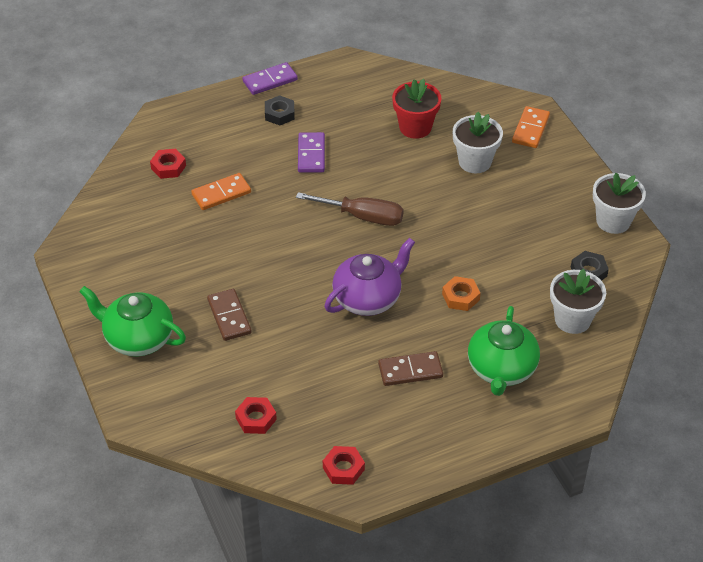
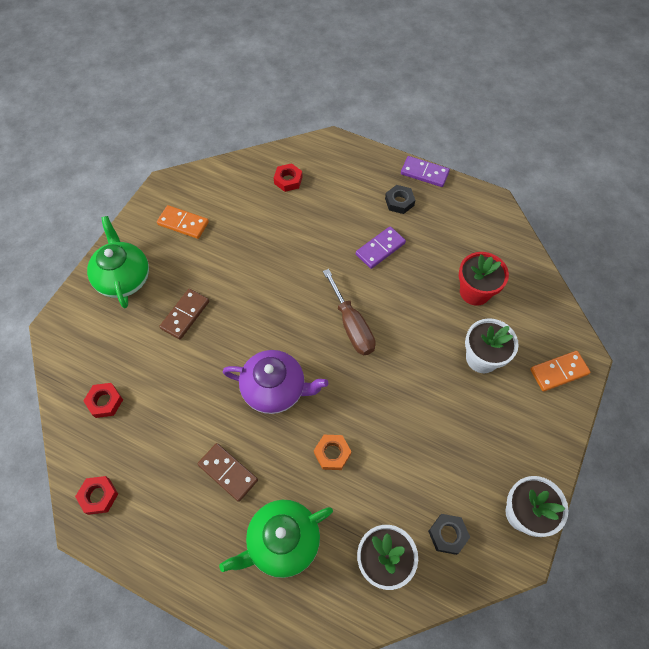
camera: 50 degrees right, 15 degrees up
(221, 194) = (292, 226): orange domino -> orange domino (183, 223)

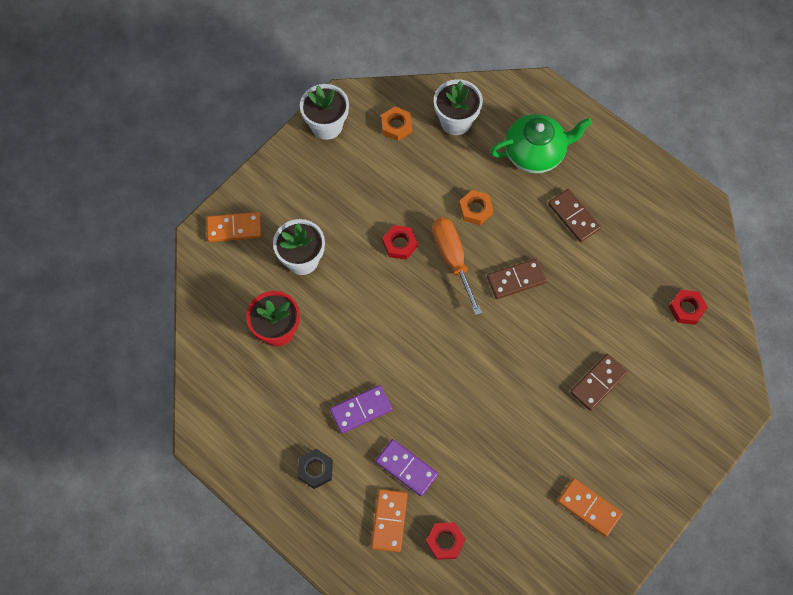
camera: 165 degrees left, 5 degrees up
(98, 496) = (692, 225): red nut -> red nut (400, 244)
(124, 278) = (664, 447): green teapot -> none
(275, 389) = (516, 280): purple teapot -> brown domino
(332, 183) = (389, 521): none -> orange domino
(341, 394) = (452, 259): none -> orange screwdriver
(351, 325) = (421, 326): brown screwdriver -> none
(424, 173) = (267, 506): purple domino -> purple domino (406, 468)
(447, 534) = (396, 126): black nut -> orange nut

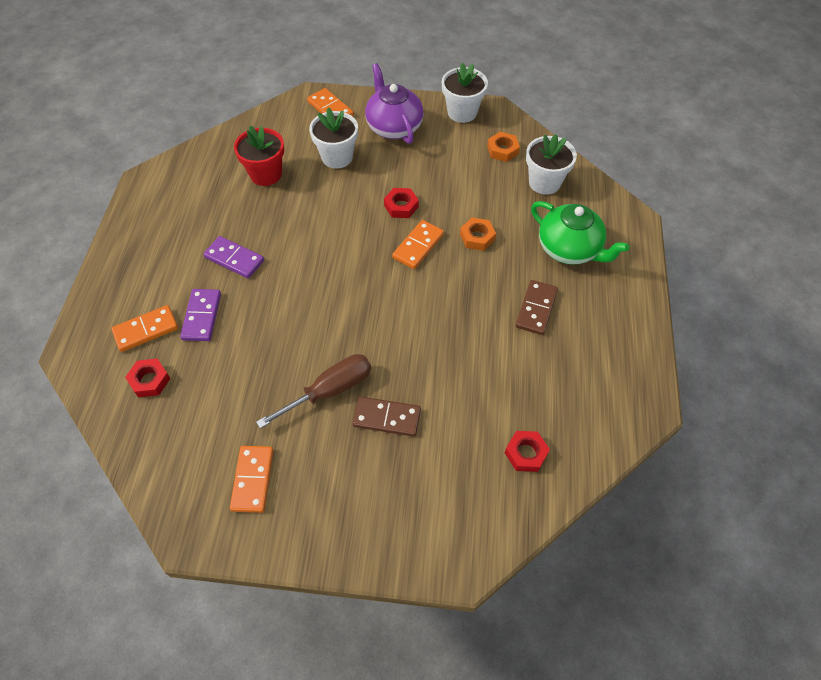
camera: 55 degrees right, 10 degrees down
(300, 191) = (393, 127): none -> purple teapot
(315, 470) = (162, 258): black nut -> none
(452, 259) = (418, 246): orange screwdriver -> orange domino
(516, 280) = (437, 299): brown domino -> none
(547, 409) = (330, 390): none -> brown screwdriver

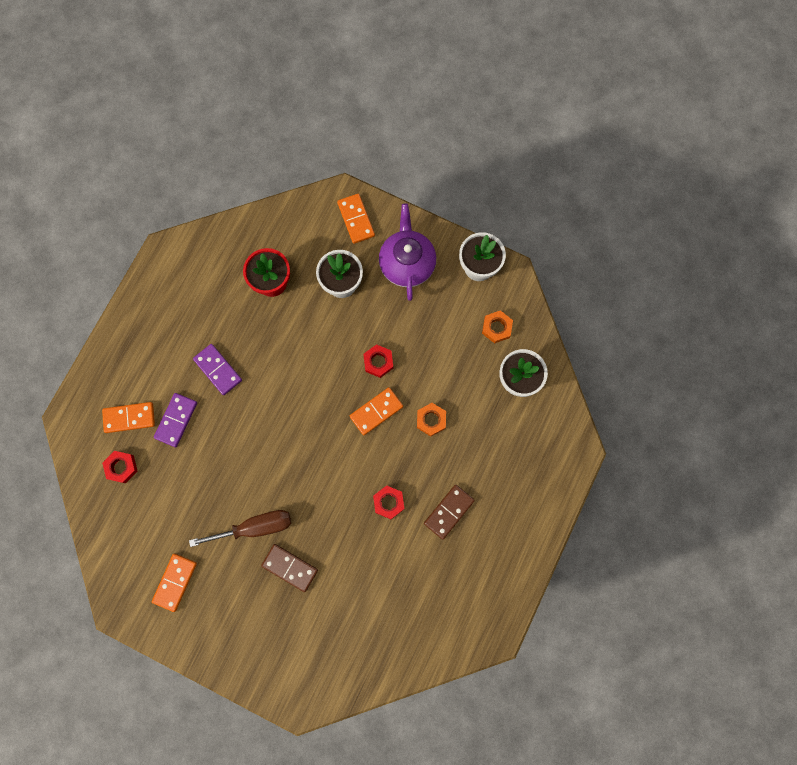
camera: 20 degrees right, 20 degrees up
(526, 453) = (382, 637): red nut -> red nut (388, 502)
(569, 249) = (505, 461): green teapot -> none

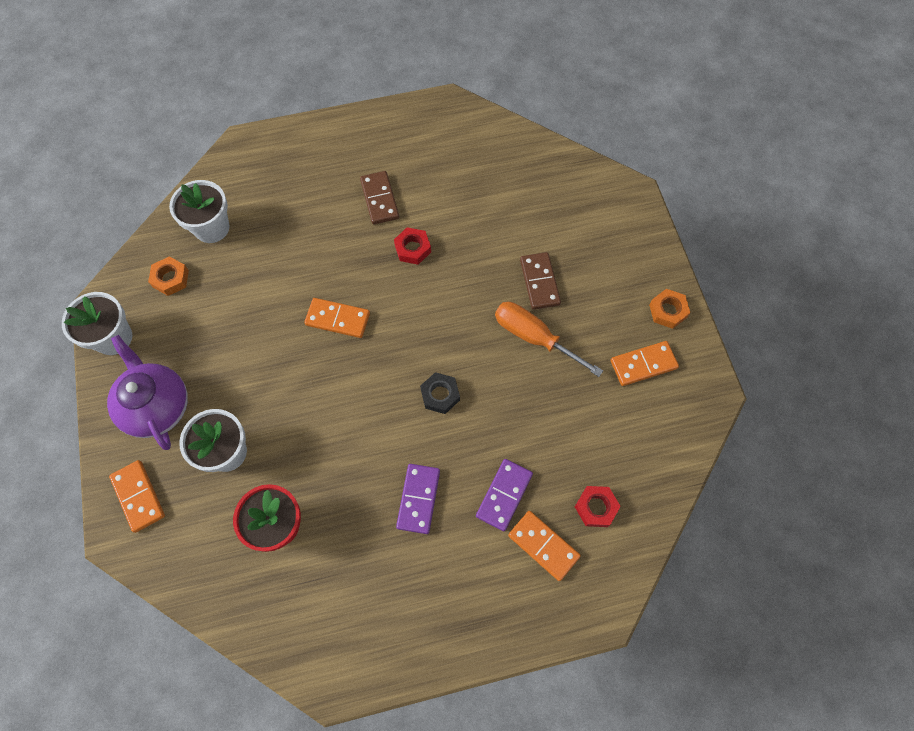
camera: 130 degrees left, 10 degrees down
(176, 420) = (504, 495): purple domino -> purple domino turned 45 degrees counterclockwise
(255, 527) = (534, 337): brown screwdriver -> orange screwdriver
(269, 434) = (440, 395): none -> black nut
(356, 219) = (138, 496): orange domino -> orange domino turned 60 degrees counterclockwise
(378, 362) = (286, 354): red nut -> none
(407, 263) = (157, 406): purple teapot -> purple teapot turned 105 degrees clockwise
(431, 420) = (308, 269): orange nut -> orange nut (668, 311)
(448, 511) = (379, 199): brown domino -> brown domino turned 75 degrees clockwise

